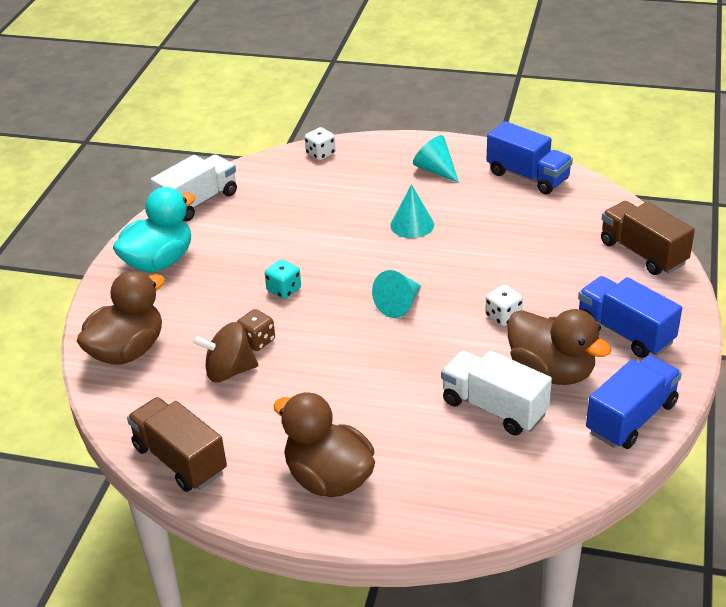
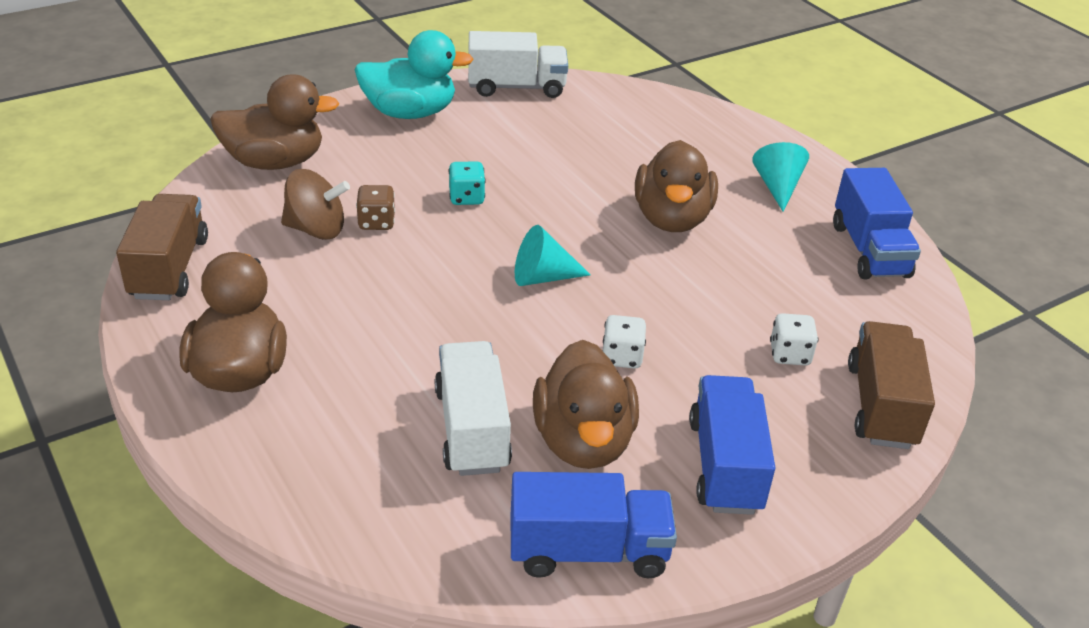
camera: 40 degrees right, 0 degrees up
(229, 371) = (316, 229): brown spinning top -> brown spinning top turned 150 degrees clockwise
(320, 154) = (687, 110): white dice -> white dice (789, 354)
(412, 225) = (672, 219): turquoise cone -> brown duck

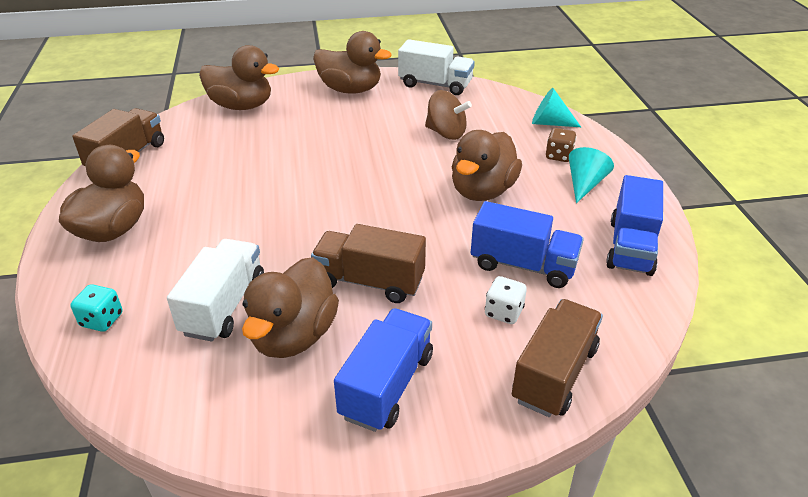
camera: 25 degrees right, 0 degrees up
(316, 229) = (232, 151): brown spinning top -> brown spinning top (446, 133)
(376, 222) = (273, 154): brown dice -> brown dice (558, 156)
(410, 113) = (350, 90): turquoise duck -> brown duck
(466, 198) = (345, 149): turquoise dice -> turquoise dice (102, 320)
(542, 277) = (356, 212): turquoise cone -> turquoise cone (550, 123)
(588, 551) = (233, 420): blue truck -> blue truck (523, 265)
(622, 357) = (369, 281): white dice -> brown truck

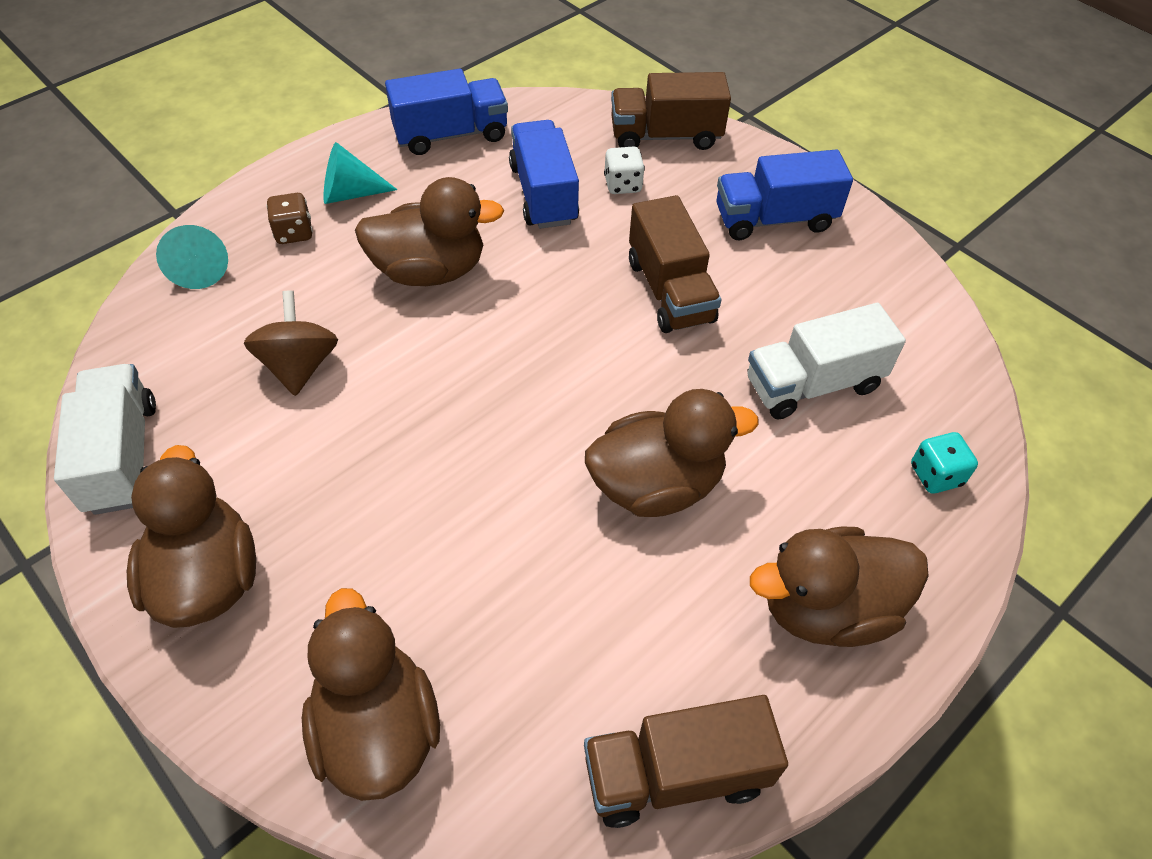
camera: 125 degrees left, 15 degrees up
(294, 336) = (790, 306): brown duck -> brown duck (656, 485)

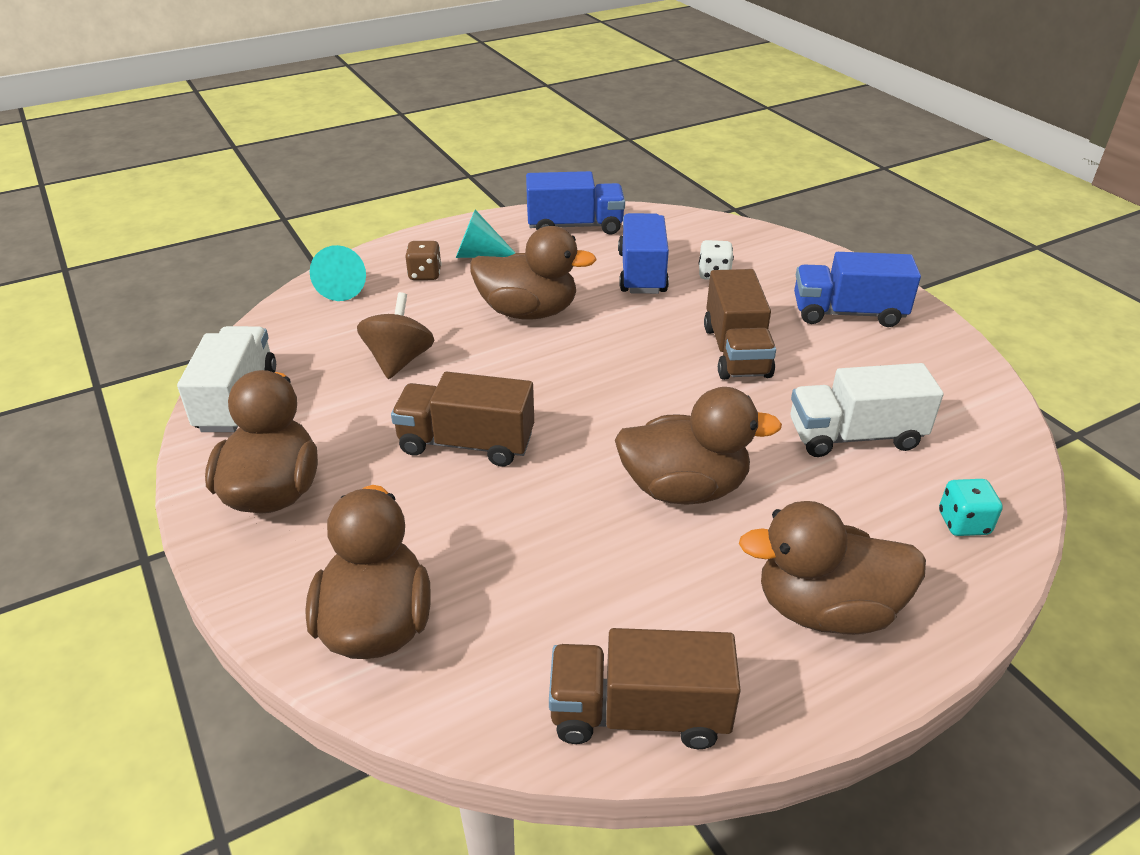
camera: 15 degrees right, 15 degrees down
(665, 136) = (762, 246): brown truck -> brown truck (466, 443)

